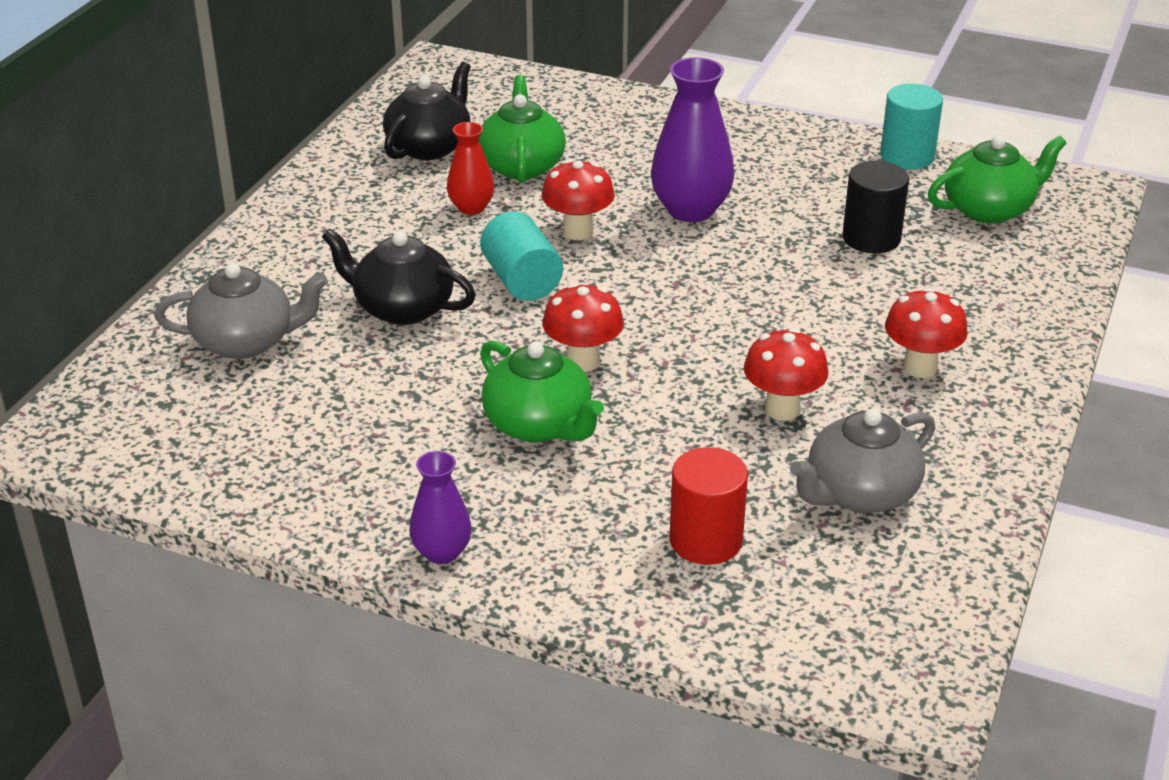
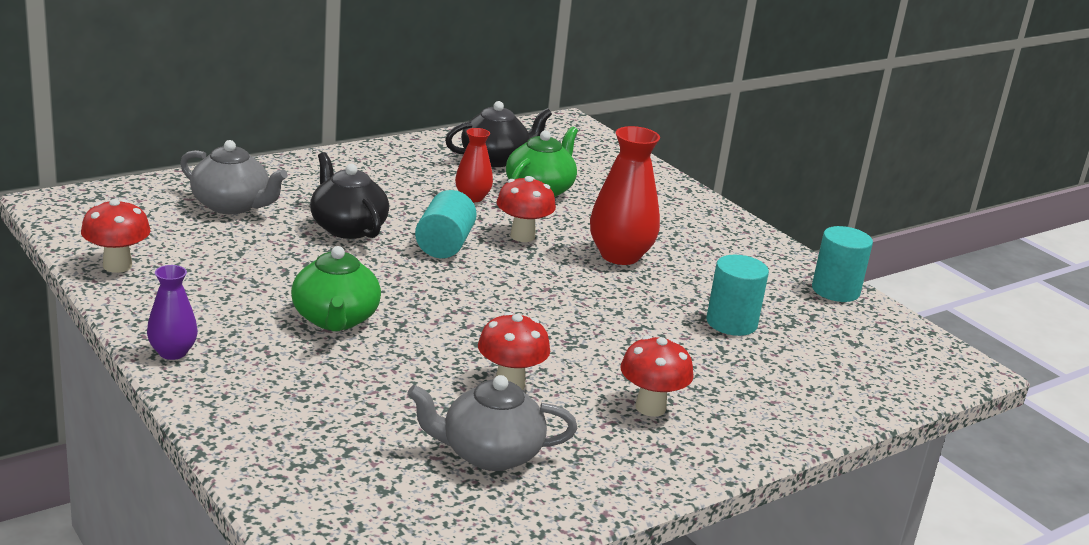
camera: 30 degrees right, 10 degrees down
(583, 362) = (416, 301): red mushroom -> red mushroom (117, 266)
(690, 210) = (620, 256): purple vase -> red vase
(706, 540) = (342, 426): red cylinder -> none
(871, 238) = (731, 323): black cylinder -> turquoise cylinder
(989, 209) = (856, 345): green teapot -> none

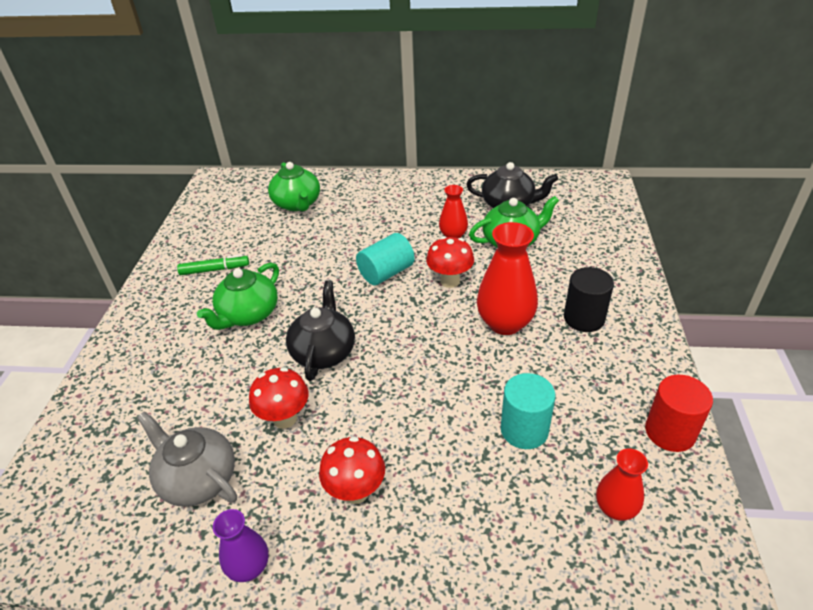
camera: 45 degrees right, 15 degrees up
(117, 266) = (189, 233): red mushroom -> none
(172, 352) = (138, 308): purple vase -> purple vase (249, 567)
(221, 292) = (215, 270): none -> green marker
(232, 205) = (297, 204): grey teapot -> green teapot
(347, 228) = (342, 240): black teapot -> black teapot (323, 352)
(683, 234) = (584, 318): none -> black cylinder
(835, 290) = (670, 432): turquoise cylinder -> red cylinder
(852, 346) = (615, 508): none -> red vase

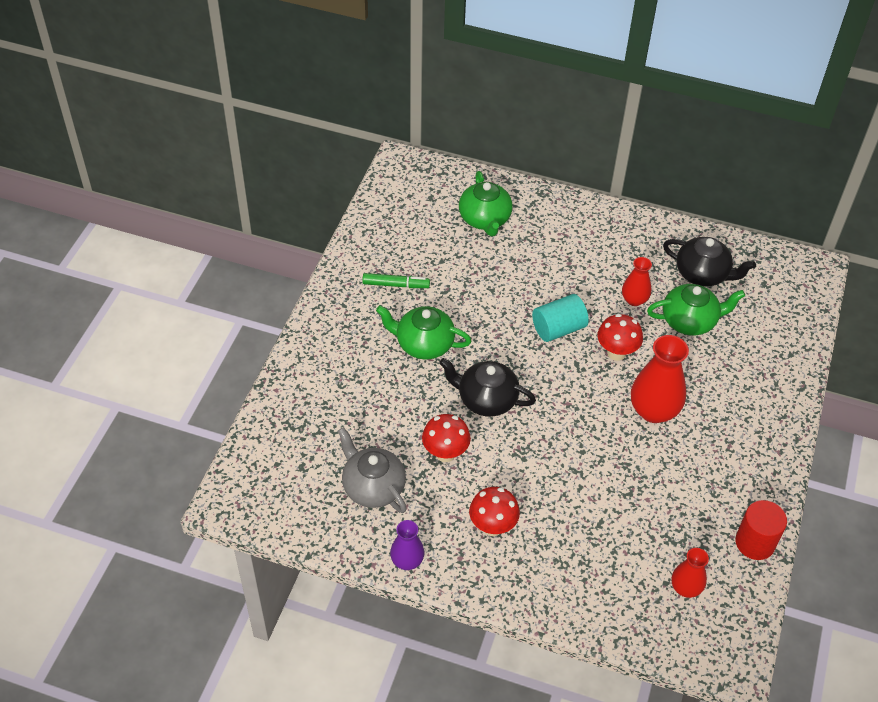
camera: 10 degrees right, 10 degrees up
(248, 314) = (423, 344): green teapot -> green teapot turned 60 degrees clockwise
(323, 352) = (486, 399): black teapot -> black teapot turned 90 degrees counterclockwise
(524, 430) = (637, 511): turquoise cylinder -> none
(584, 318) = (727, 423): black cylinder -> none

